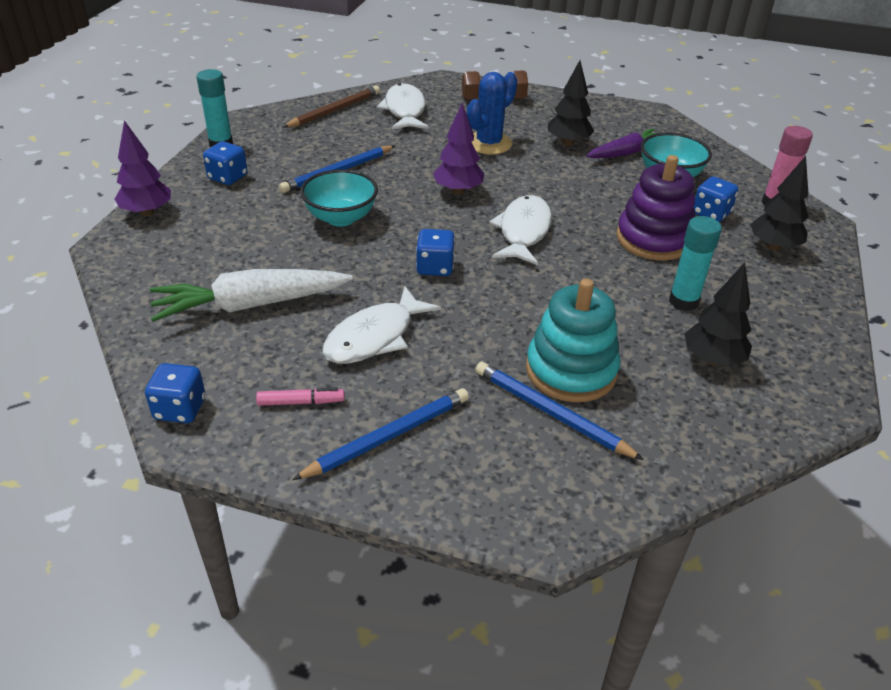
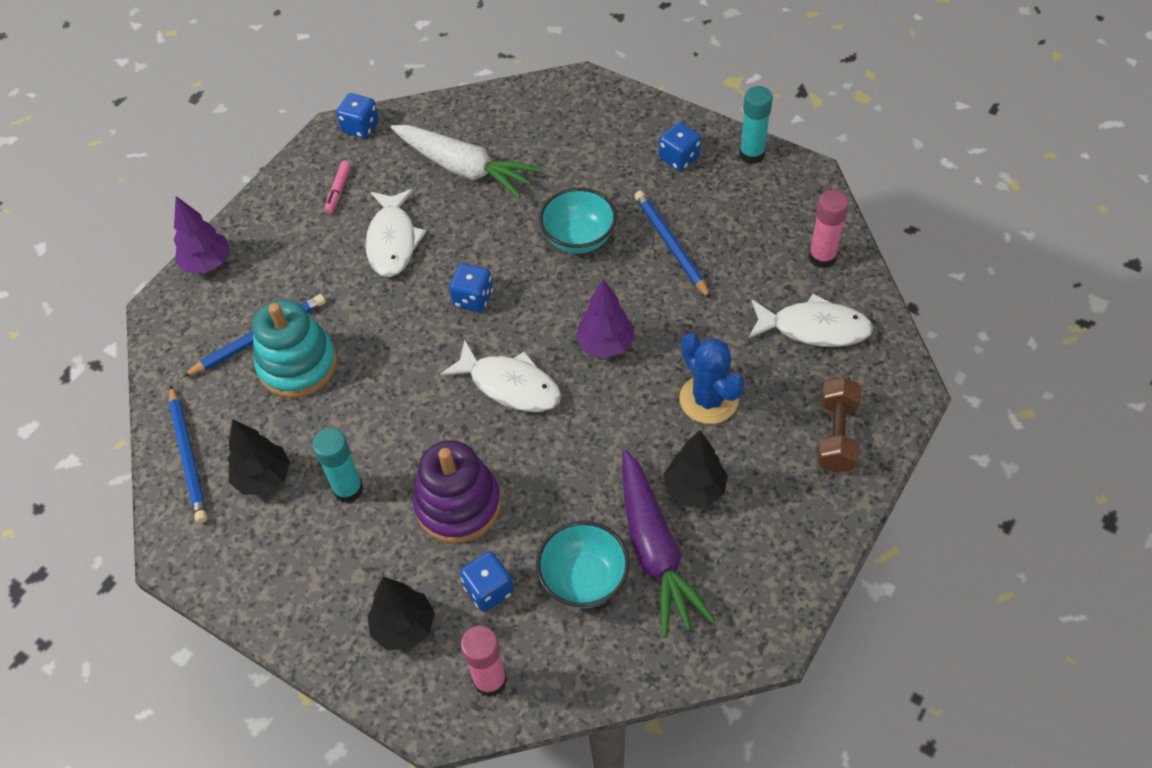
camera: 110 degrees right, 15 degrees up
(147, 212) = (627, 103): purple tree -> purple tree (207, 263)
(251, 305) = (464, 168): white carrot -> white carrot turned 120 degrees clockwise
(334, 110) = (822, 257): brown pencil -> pink glue stick
(374, 337) = (392, 241): white fish -> white fish turned 150 degrees counterclockwise
(388, 437) = (282, 234): blue pencil -> blue pencil (188, 456)
(625, 153) = (654, 549): purple carrot -> purple carrot, size x1.55

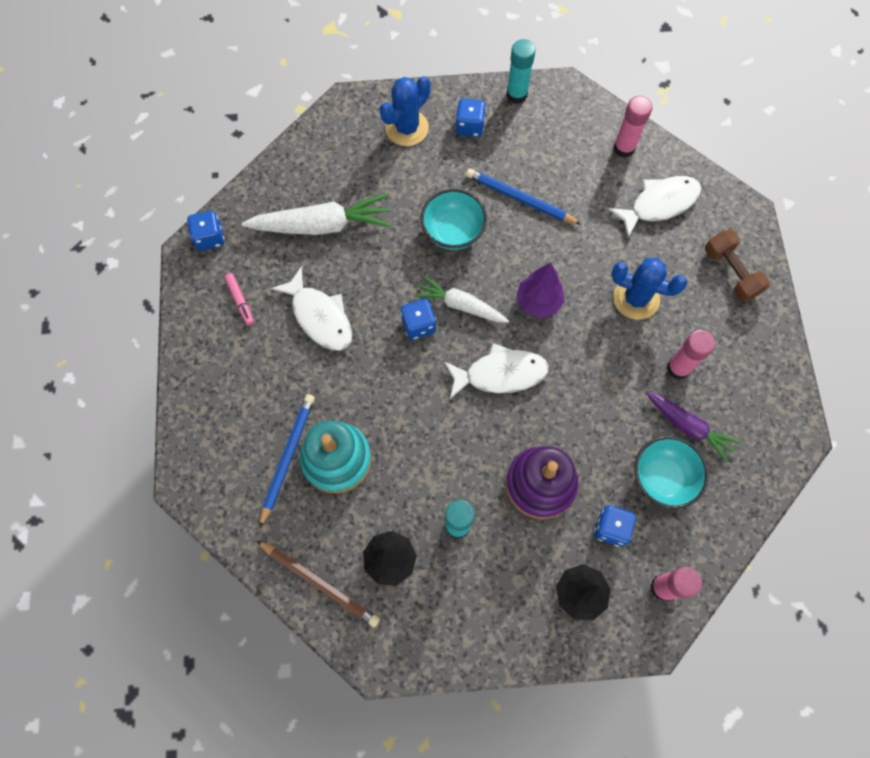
camera: 40 degrees left, 15 degrees up
(188, 456) = (319, 583): blue pencil -> brown pencil
(207, 263) = (190, 425): purple tree -> none
(528, 305) = (461, 305): none -> white carrot
(616, 129) = (407, 128): none -> blue cactus
(654, 549) = (688, 426): purple carrot -> purple carrot, size x0.65
(694, 489) = (678, 368): black tree -> pink glue stick

